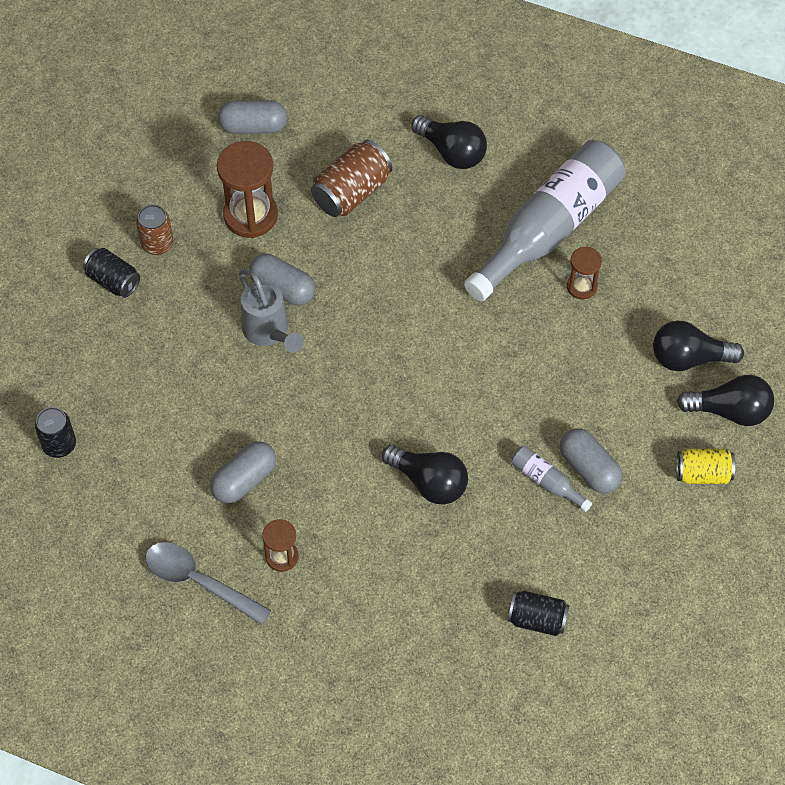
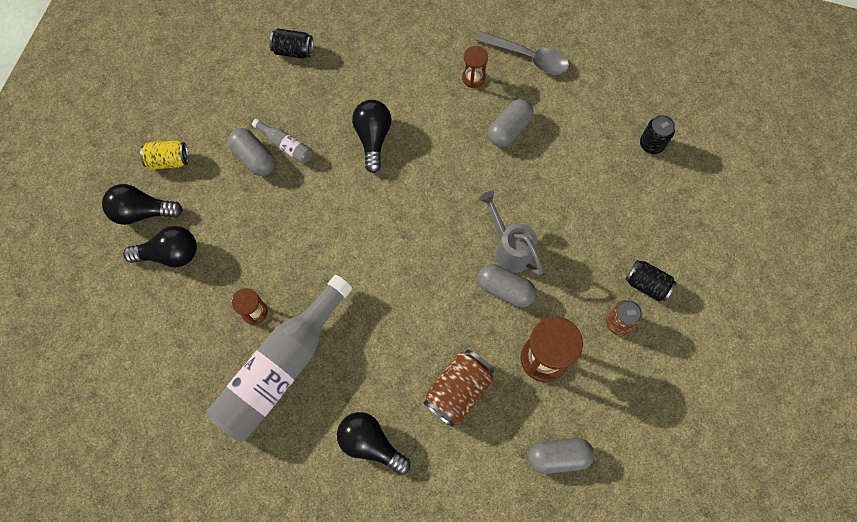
camera: 175 degrees right, 10 degrees up
(429, 482) = (373, 138): black light bulb -> black light bulb turned 60 degrees clockwise

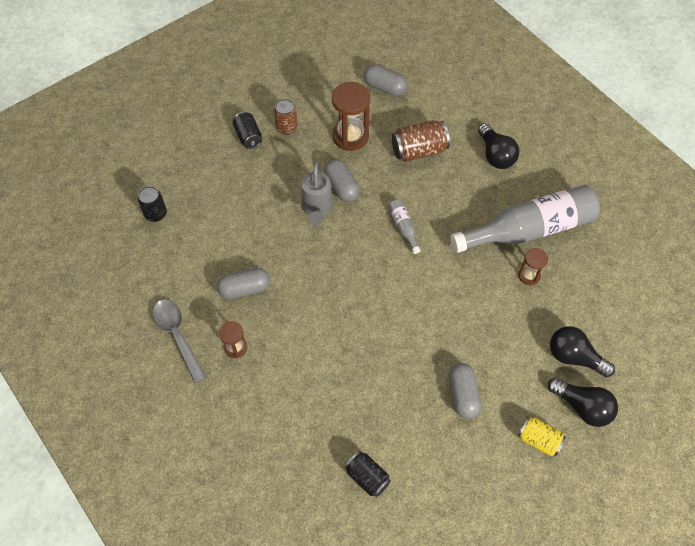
camera: 145 degrees left, 10 degrees down
(286, 145) = (430, 389): grey bottle -> grey bottle (403, 227)
(373, 138) = (354, 349): black light bulb -> none

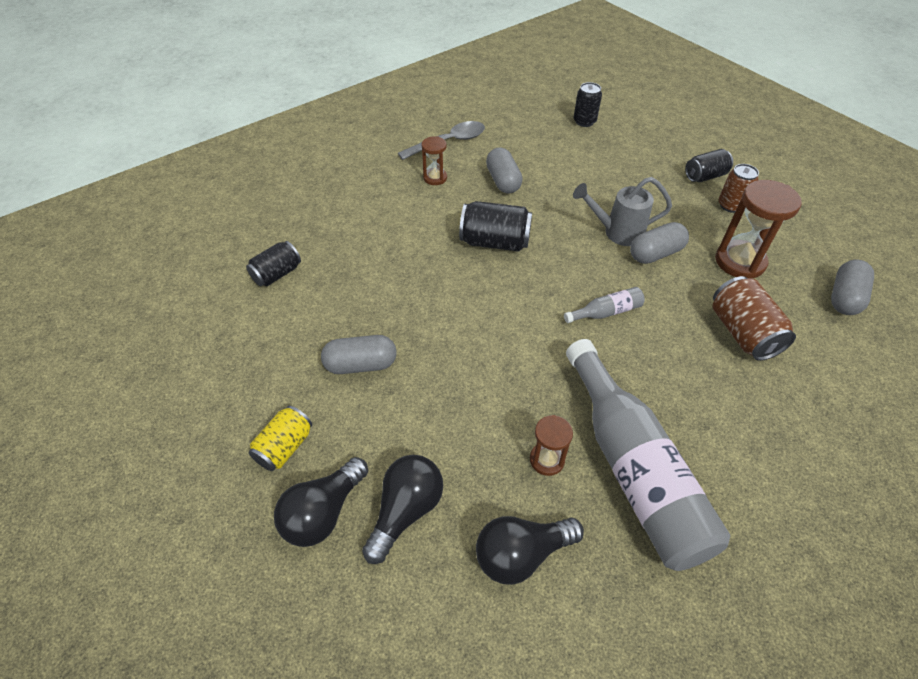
camera: 90 degrees right, 10 degrees down
(327, 298) = (495, 242): none -> black can
(495, 155) = (770, 431): black light bulb -> black light bulb (521, 554)

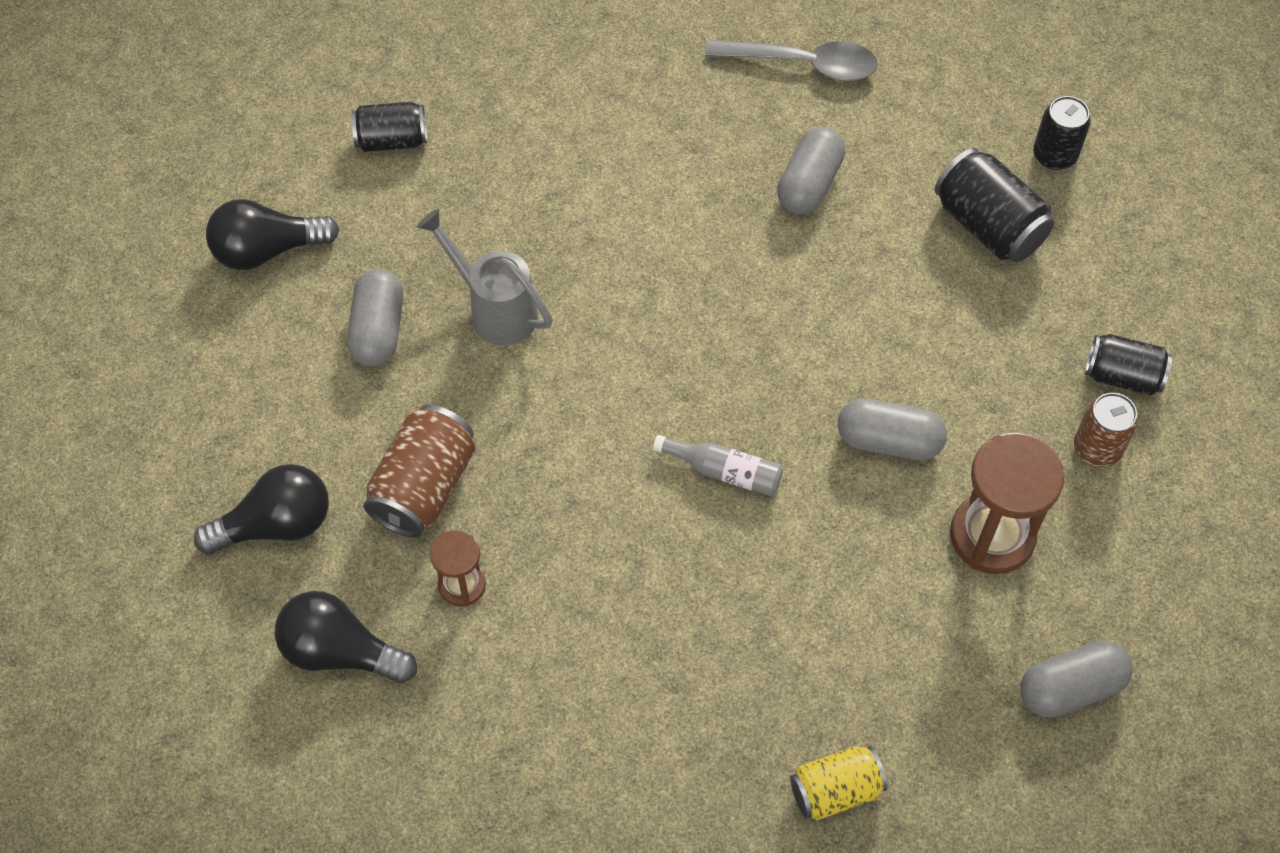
camera: 40 degrees right, 10 degrees up
(285, 447) = (224, 370): yellow can -> yellow can (835, 790)
(323, 512) = (202, 466): black light bulb -> black light bulb (267, 250)
(361, 364) = (378, 330): grey capsule -> grey capsule turned 60 degrees clockwise
(435, 178) = (721, 116): brown hourglass -> none
(495, 242) = (694, 274): black can -> black can (988, 225)
(617, 232) = (874, 373): grey watering can -> grey watering can (494, 309)
(633, 469) = (540, 665): grey bottle -> none
(742, 333) = (864, 624): brown can -> brown can (424, 487)

